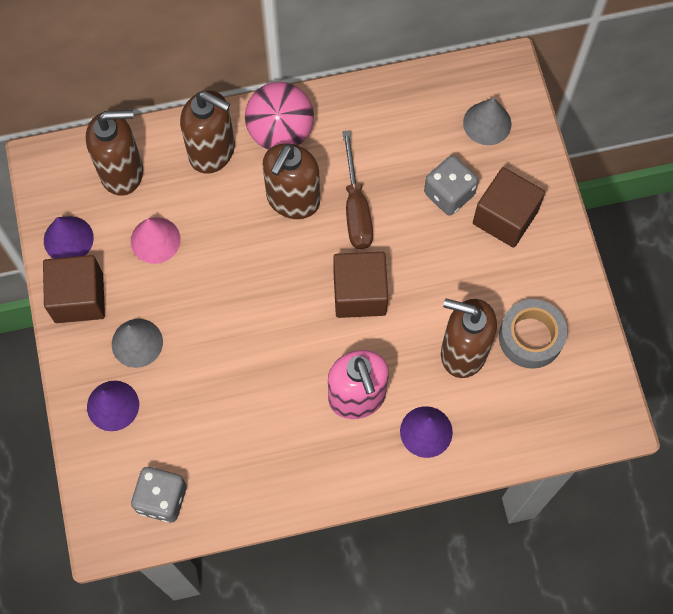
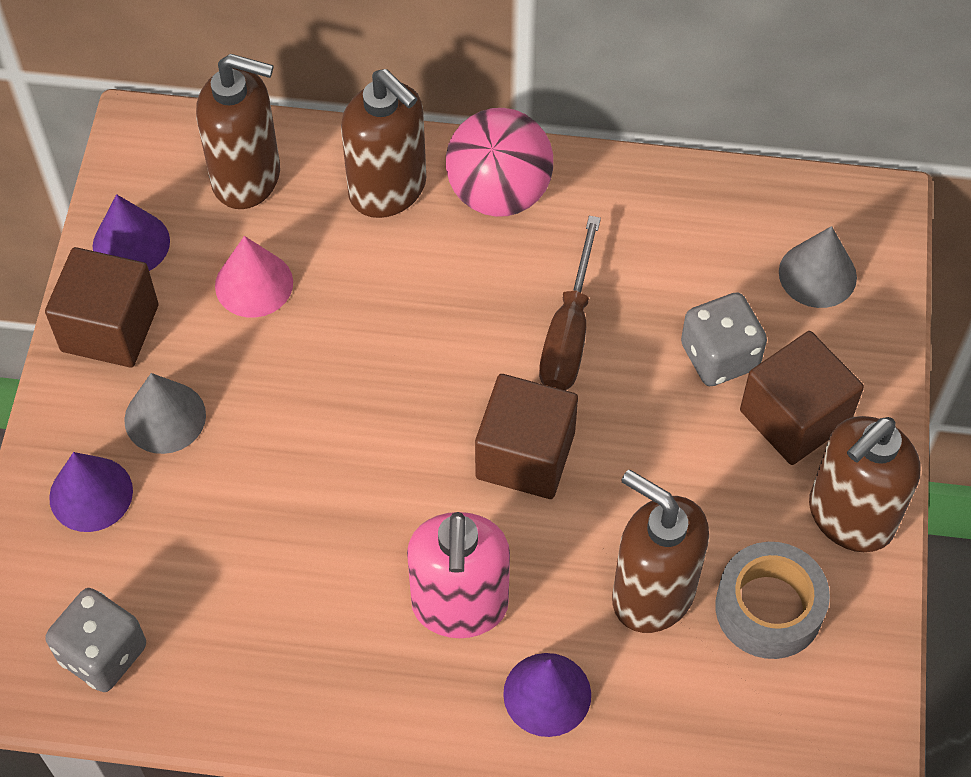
camera: 20 degrees right, 10 degrees down
(292, 200) = (478, 291): brown soap dispenser -> brown soap dispenser (850, 517)

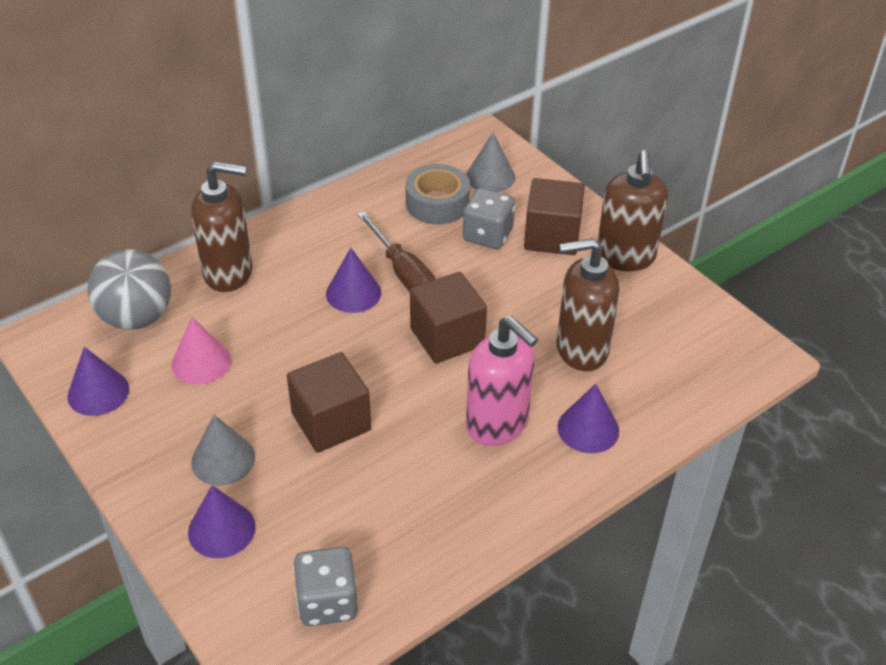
camera: 45 degrees left, 15 degrees down
(110, 328) = (134, 441): brown cube -> brown cube (331, 422)
(247, 178) = (137, 317): brown soap dispenser -> grey ball
(488, 317) = (353, 293): none -> purple cone
(499, 193) = (293, 238): pink ball -> none
(769, 608) = (638, 317): grey tape -> grey tape (437, 203)

